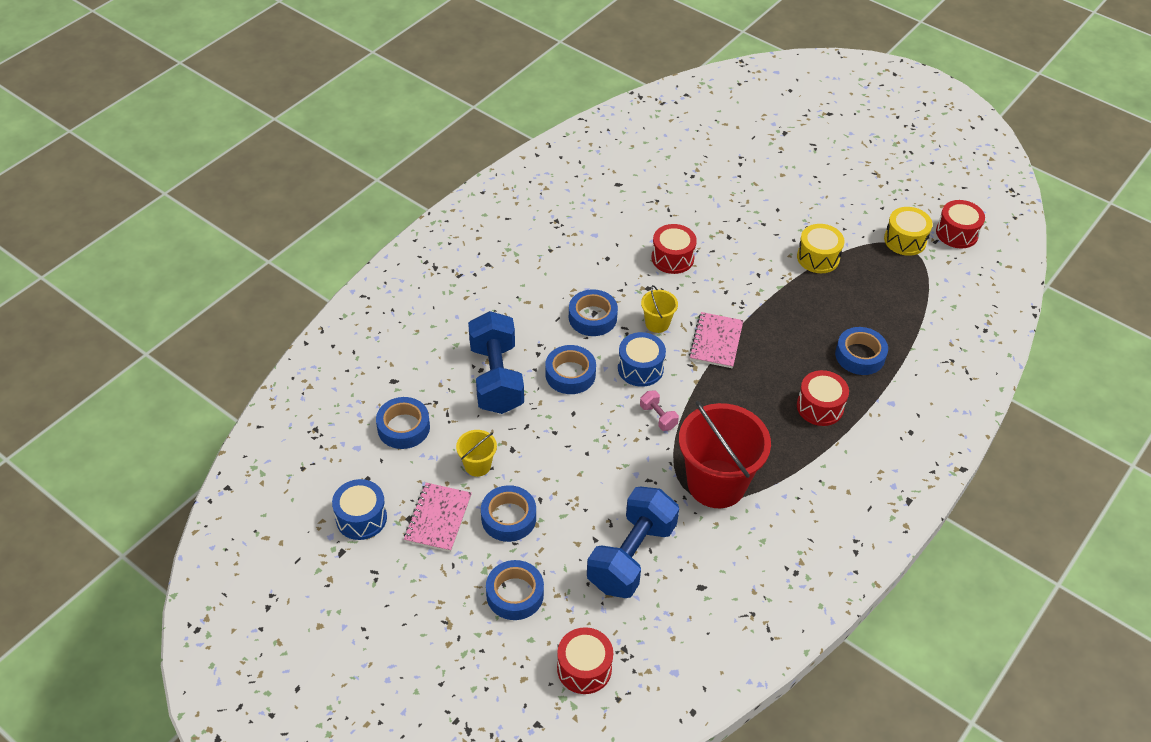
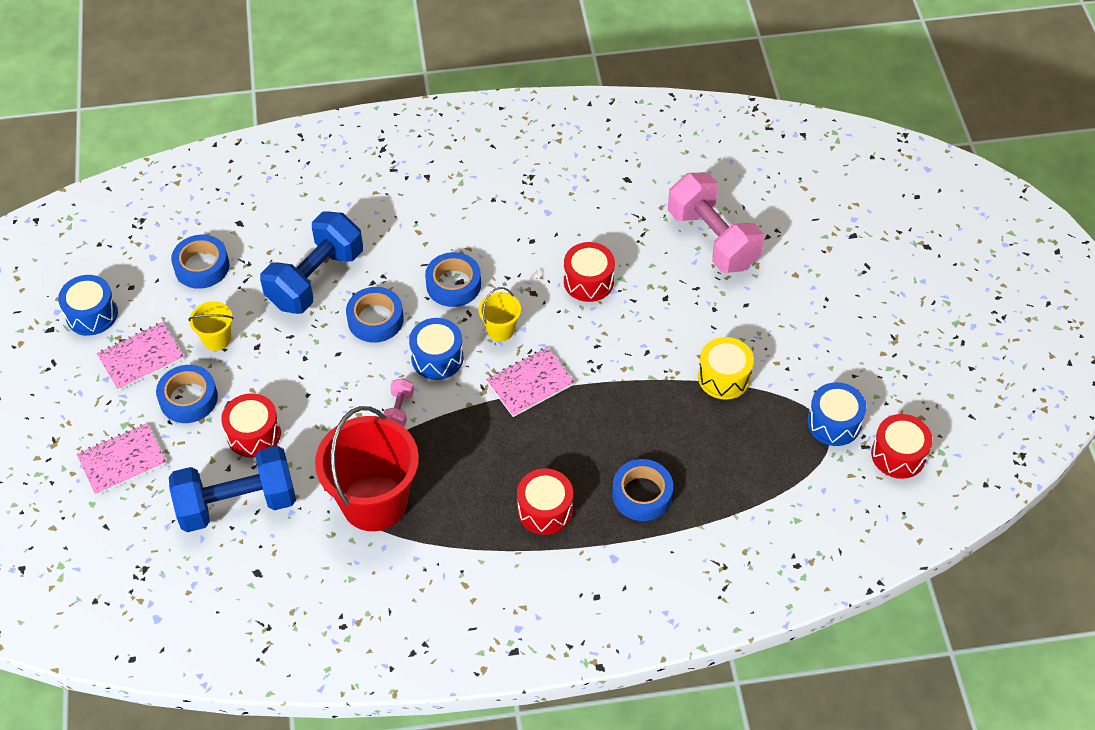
camera: 45 degrees right, 5 degrees up
(515, 594) = (122, 460): blue tape -> pink notebook
(584, 668) = (100, 557): red drum -> red drum (254, 434)
(712, 185) = (712, 239): none -> pink dumbbell
(905, 240) = (834, 423): yellow drum -> blue drum

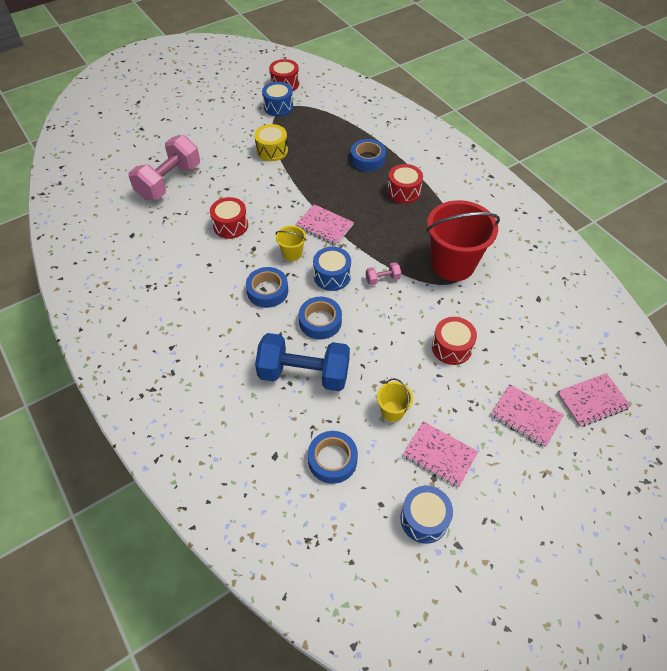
camera: 115 degrees left, 0 degrees up
(90, 540) = (592, 401): none -> pink notebook
(188, 398) = (451, 402): blue tape -> none
(237, 504) = (505, 331): blue dumbbell -> none

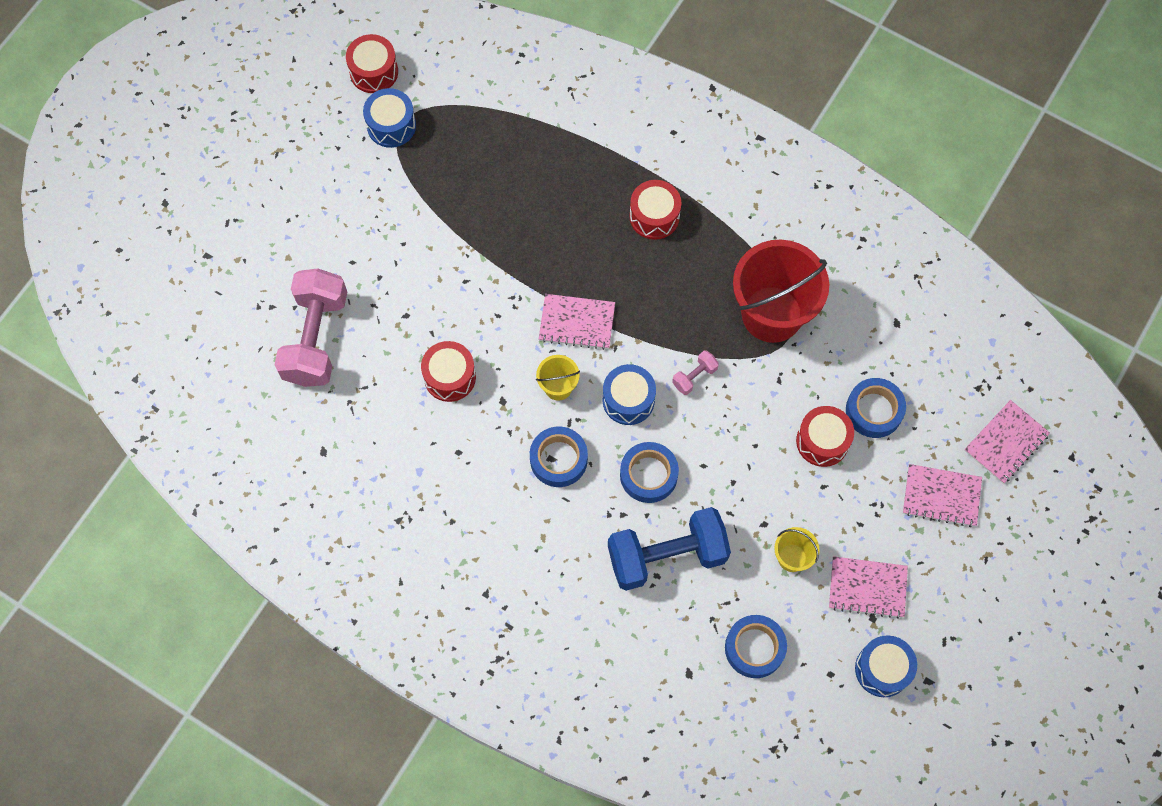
camera: 25 degrees left, 15 degrees up
(272, 150) = (430, 217): yellow drum -> none
(367, 159) = (576, 177): blue tape -> blue tape (874, 410)

